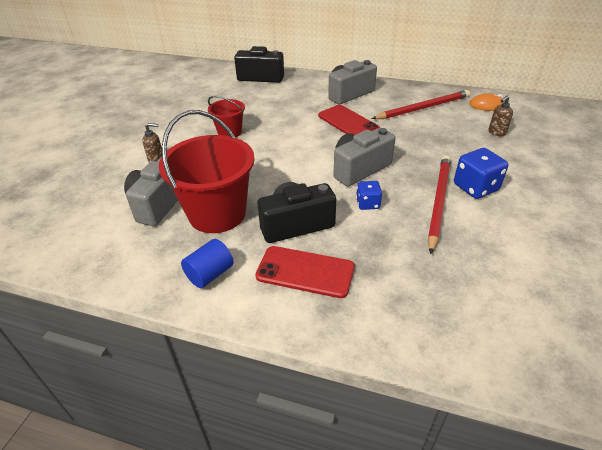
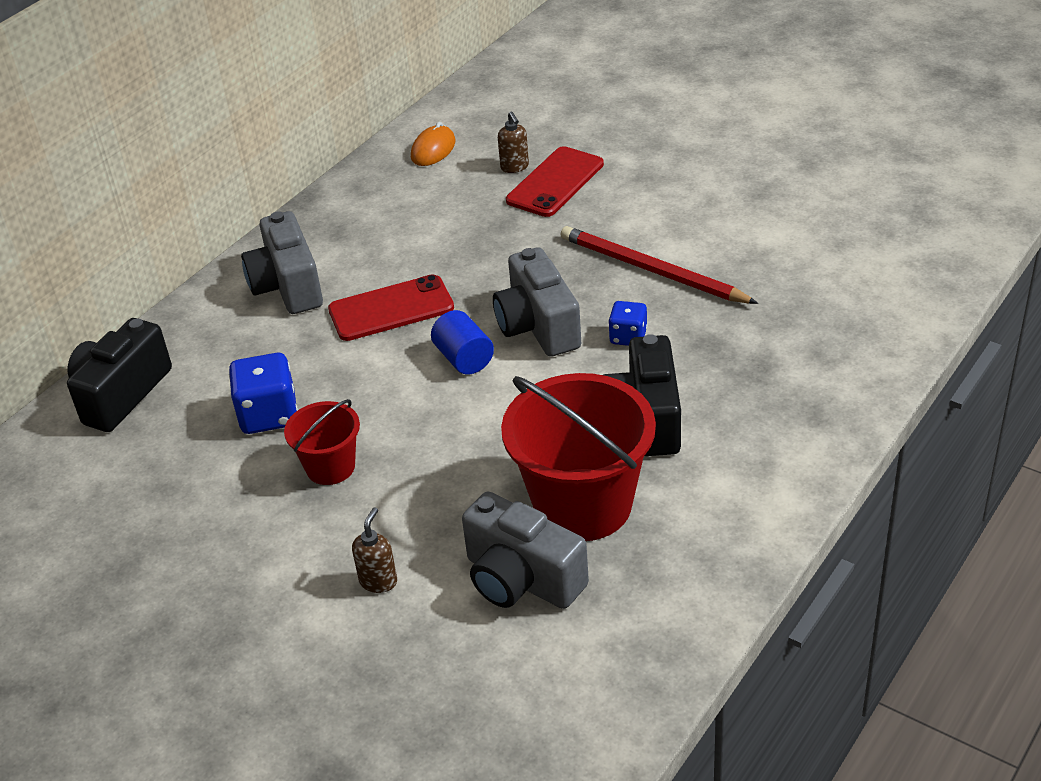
camera: 70 degrees left, 0 degrees up
(210, 274) = (720, 523): blue cylinder -> blue cylinder (464, 359)
(305, 272) = (747, 425): red phone -> red phone (555, 182)
(423, 108) = (397, 214): red pencil -> none
(475, 187) = (636, 229): blue dice -> blue dice (269, 415)

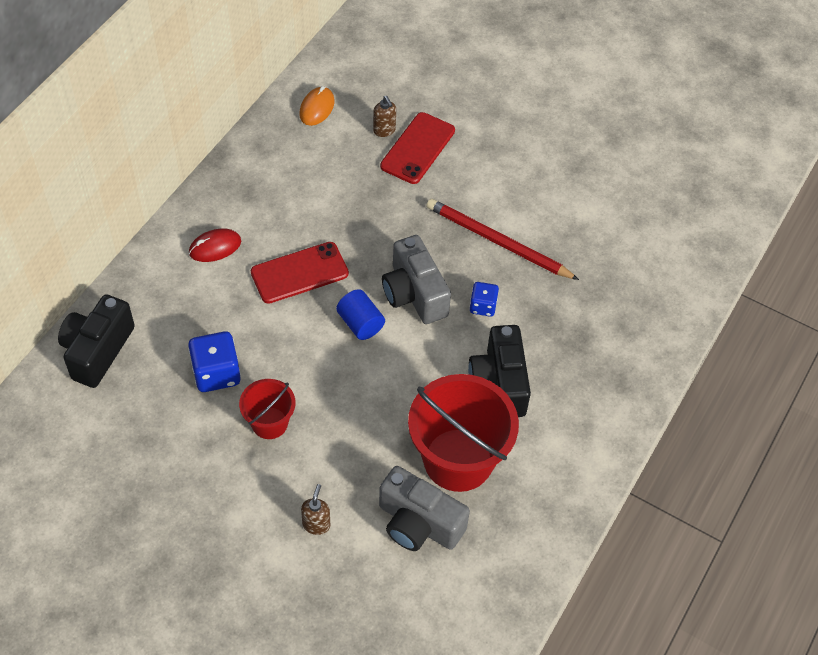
camera: 10 degrees left, 15 degrees up
(287, 286) = (215, 247): grey camera -> red mouse

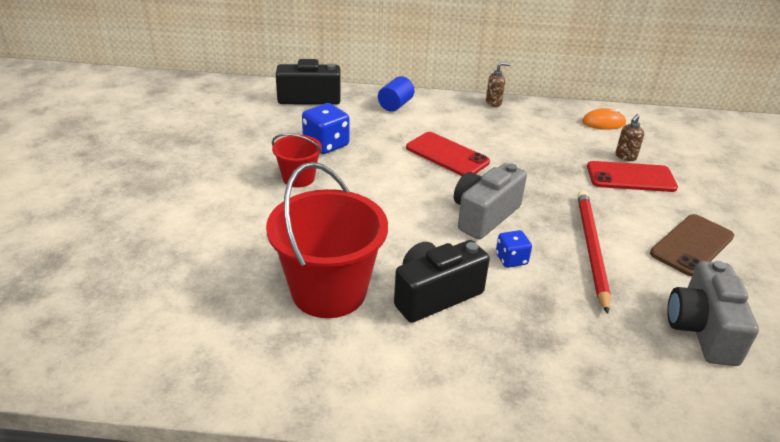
camera: 65 degrees right, 20 degrees down
(215, 247) = (433, 116): red mouse -> none
(316, 524) = (215, 226): brown soap dispenser -> brown soap dispenser (493, 103)
(360, 323) = (427, 196): blue cylinder -> blue cylinder (395, 105)
(418, 523) = (244, 285): grey camera -> grey camera (702, 330)
(527, 170) = (692, 245): none -> brown phone

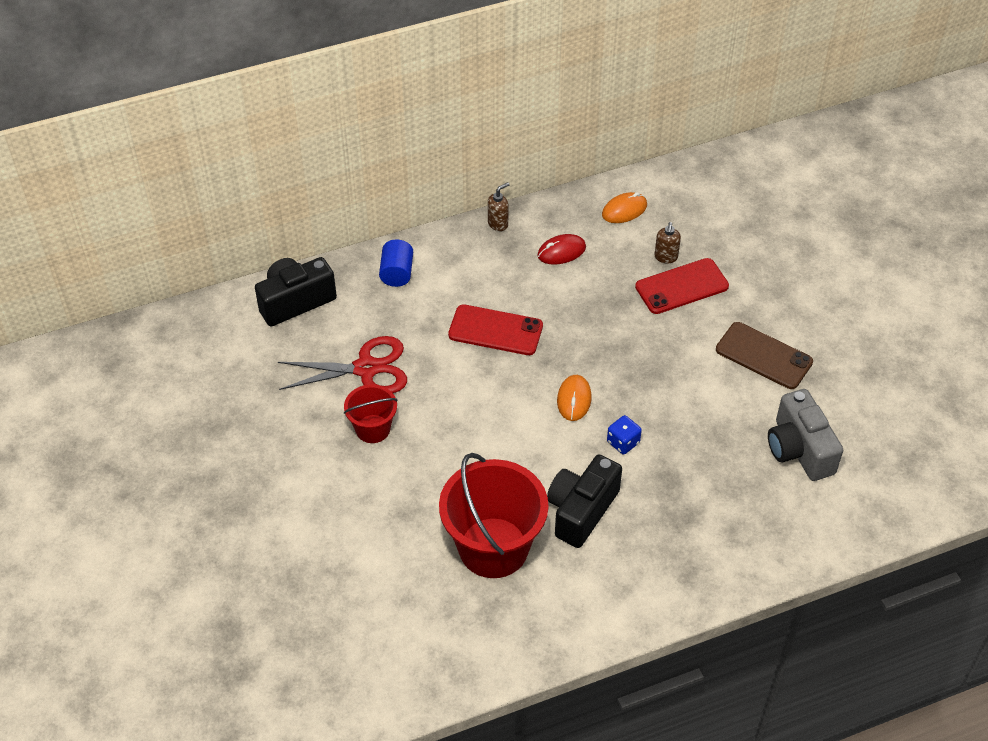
camera: 25 degrees left, 15 degrees up
(326, 144) = (366, 368): blue dice -> red scissors
(484, 215) = (574, 399): grey camera -> orange mouse
(535, 129) = (561, 251): none -> red mouse
(591, 249) = (683, 399): red pencil -> none
(692, 245) = (764, 356): brown phone -> brown phone turned 75 degrees counterclockwise

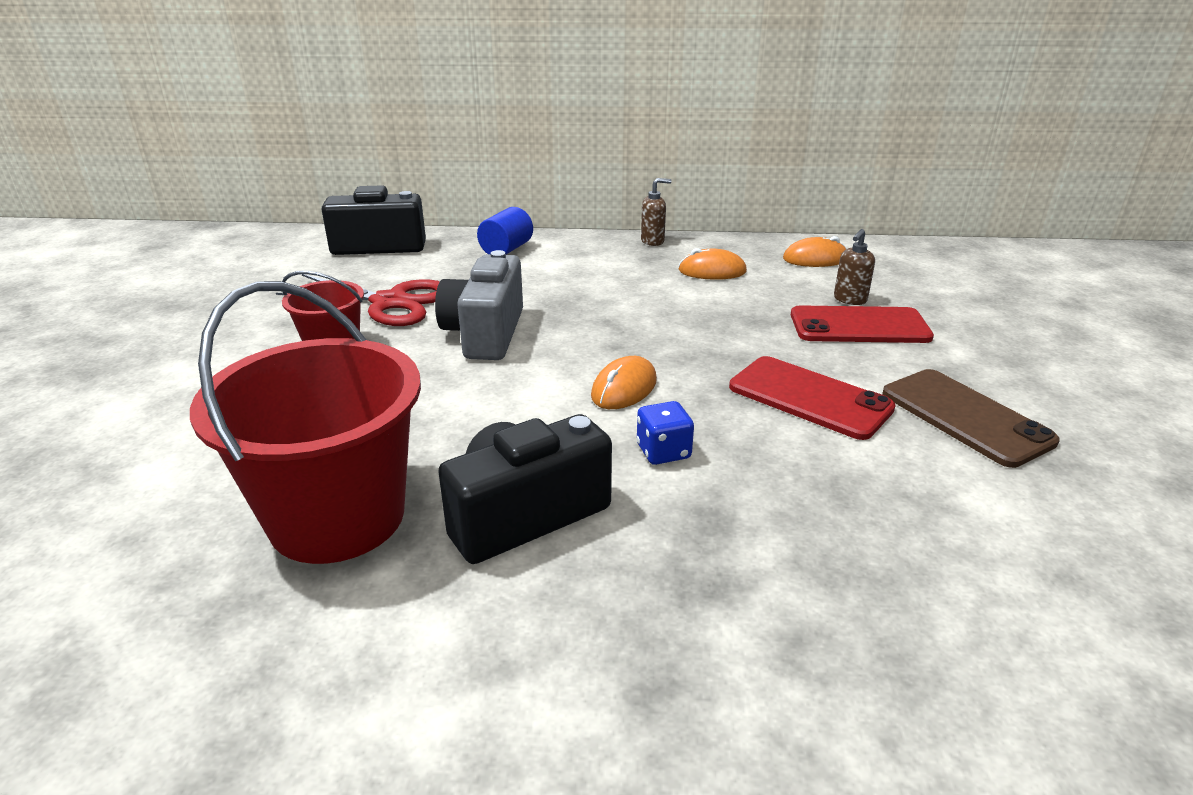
camera: 25 degrees right, 20 degrees down
(495, 330) = (575, 308): red phone -> red phone (809, 397)
(561, 251) = (712, 271): red mouse -> orange mouse
(799, 449) = (999, 553): grey camera -> grey camera (485, 333)

